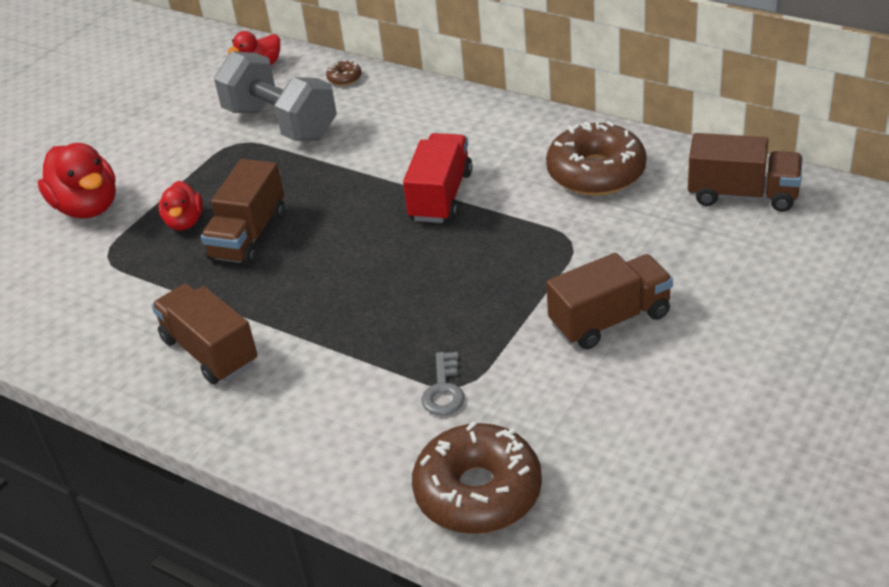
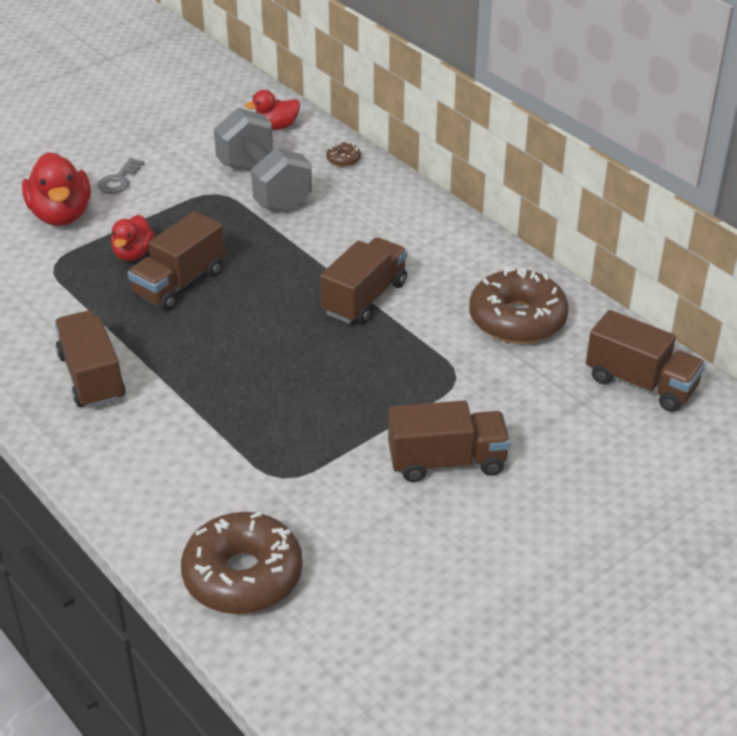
camera: 15 degrees right, 0 degrees up
(441, 196) = (364, 298): red truck -> brown truck
(444, 389) = (266, 476): grey key -> grey key (119, 180)

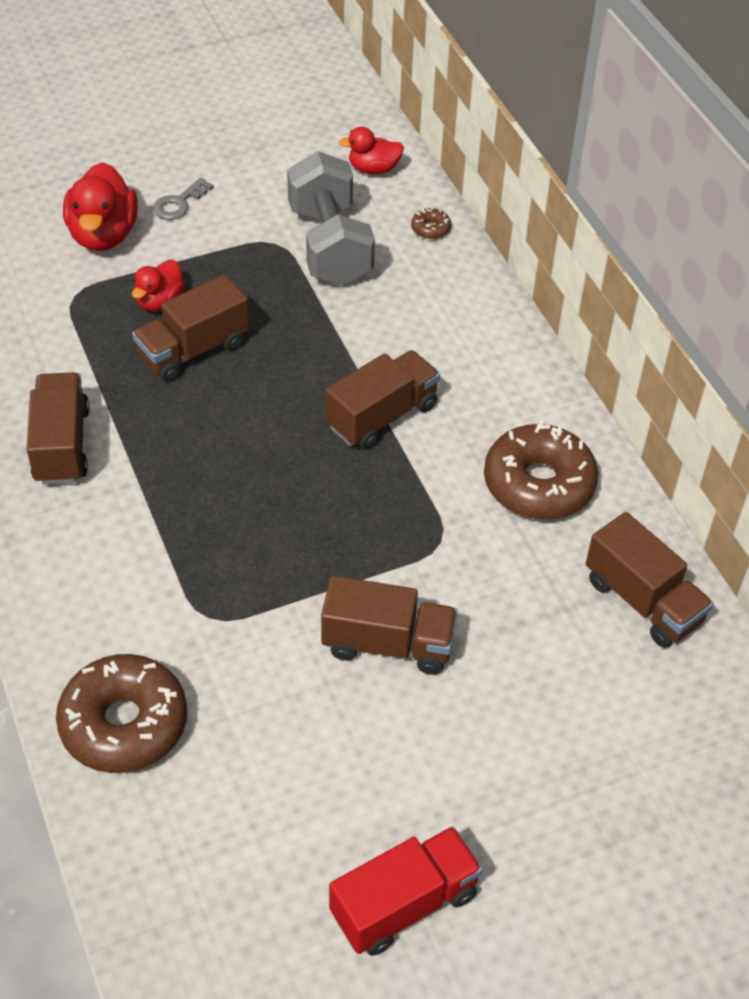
camera: 15 degrees right, 10 degrees up
(552, 651) = (404, 904): none -> red truck

